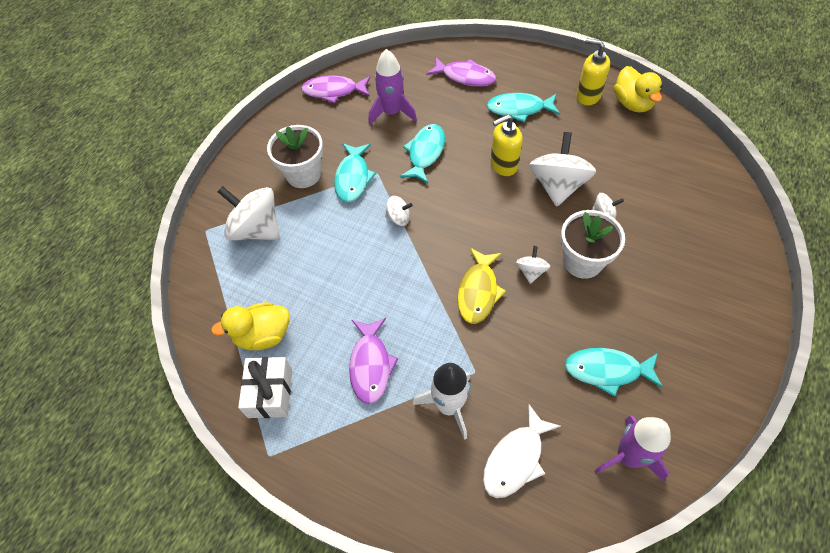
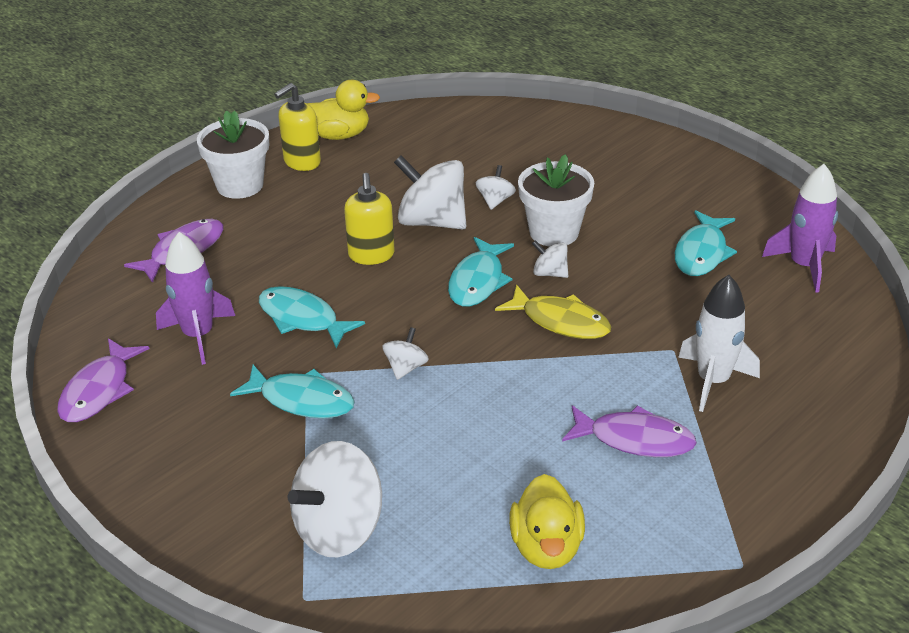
camera: 75 degrees left, 20 degrees down
(270, 393) = (646, 551): white gift -> none
(303, 174) = (258, 455): white flower pot -> white flower pot (240, 185)
(516, 459) = (791, 343): white fish -> none
(519, 109) = (282, 219): turquoise fish -> turquoise fish (478, 281)

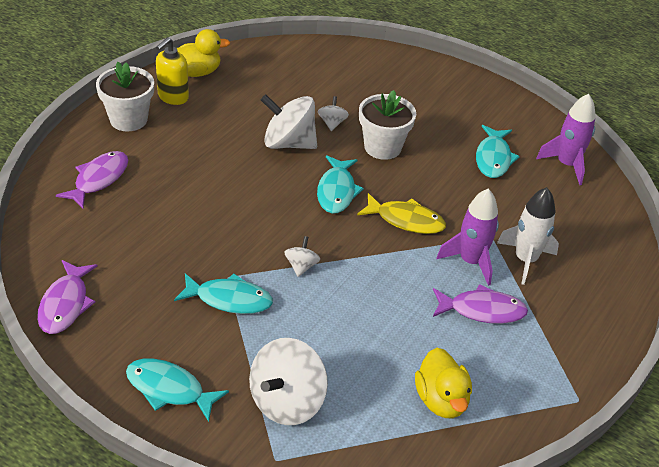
camera: 15 degrees left, 5 degrees up
(198, 335) = (132, 251): purple rocket -> purple rocket (470, 261)
(302, 319) = (211, 231): turquoise fish -> turquoise fish (169, 389)
(371, 255) = (250, 174): yellow soap dispenser -> none
(550, 273) = (388, 181): white spinning top -> none

